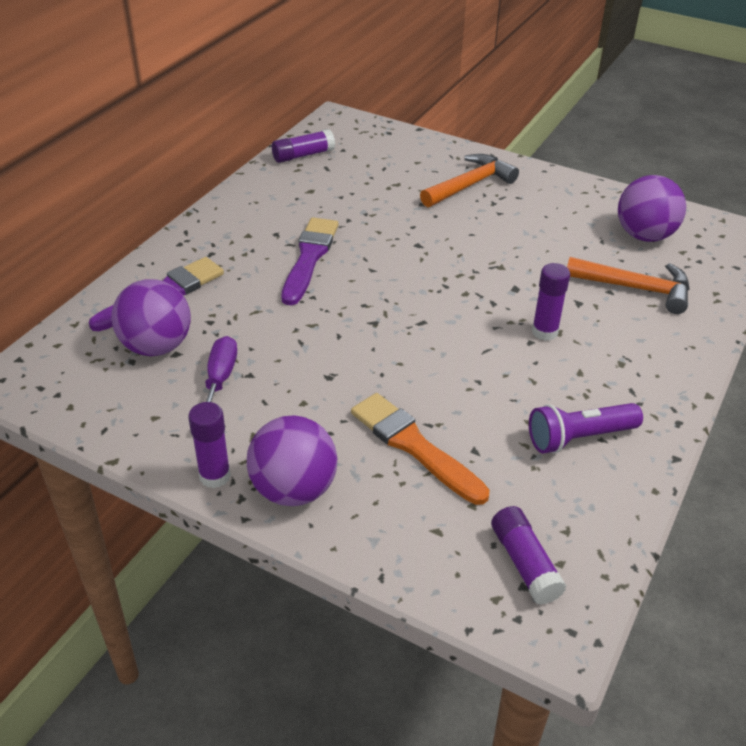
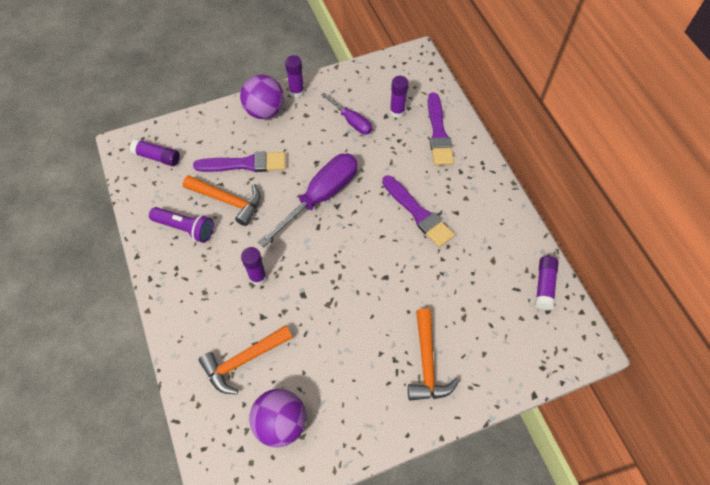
camera: 130 degrees right, 20 degrees up
(156, 346) = (397, 111): purple ball -> purple glue stick
(377, 342) = (321, 196): none -> purple screwdriver
(414, 446) = (245, 164): orange brush -> purple brush
(489, 423) = (228, 201): none -> orange hammer
(579, 438) = (185, 228): purple flashlight -> purple flashlight turned 90 degrees clockwise

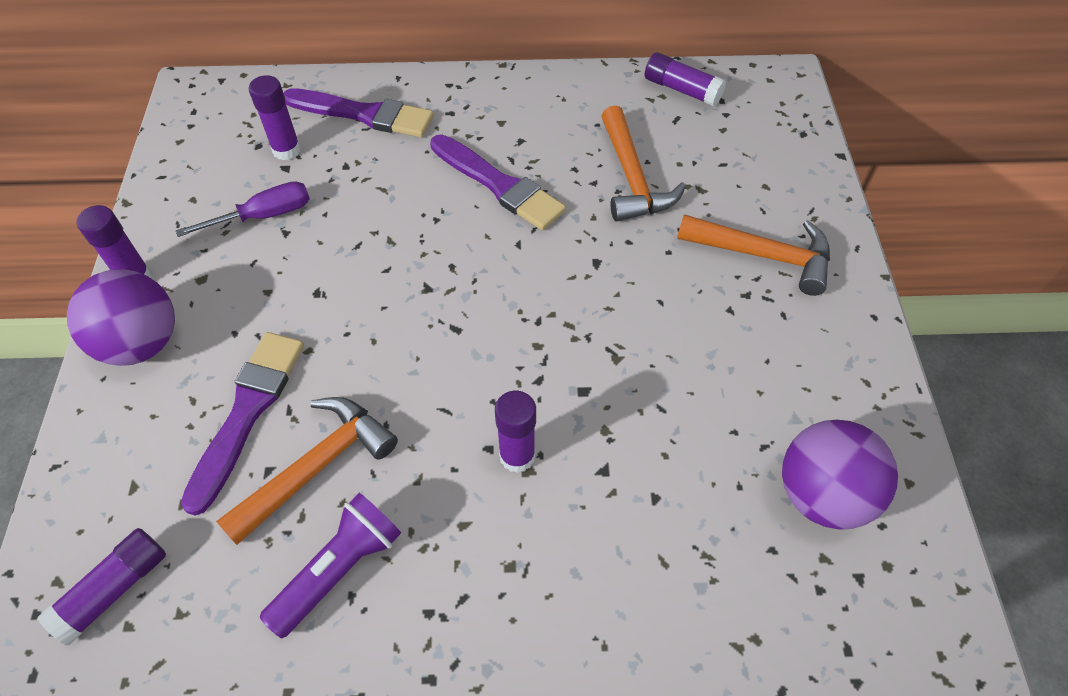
camera: 70 degrees left, 5 degrees down
(243, 361) = (685, 528): orange hammer -> orange hammer (632, 178)
(321, 196) = (395, 306): purple screwdriver -> none
(418, 213) = (499, 185): purple brush -> purple brush turned 60 degrees clockwise

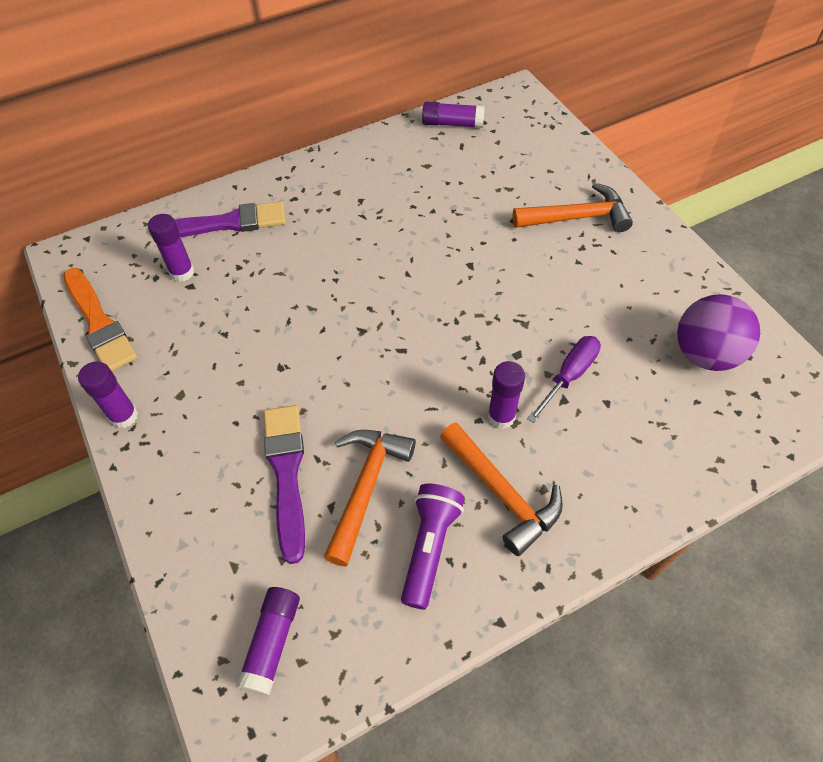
camera: 25 degrees left, 0 degrees up
(142, 343) = (165, 461): purple ball -> none
(175, 171) = (99, 323): none -> orange brush
(264, 215) = (199, 328): purple screwdriver -> purple screwdriver (569, 375)
(499, 185) = (366, 237): purple brush -> none
(632, 178) = (458, 198): orange hammer -> orange hammer (502, 494)

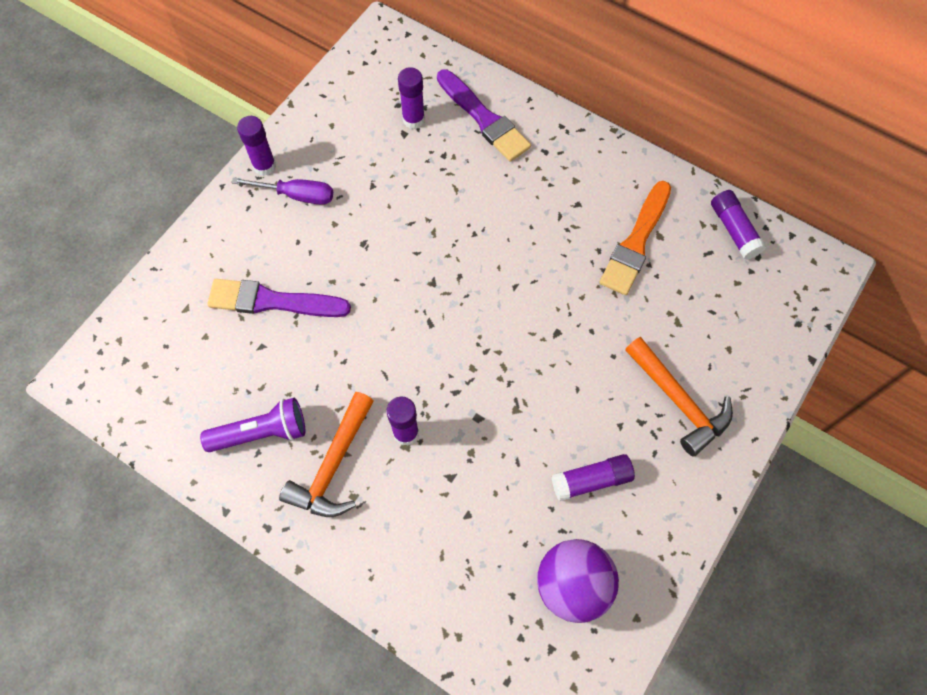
camera: 60 degrees right, 10 degrees up
(99, 323) = (334, 96): orange brush -> orange brush (636, 242)
(272, 642) = (143, 364): purple glue stick -> purple glue stick (591, 480)
(287, 473) = (273, 301): purple brush -> purple brush turned 135 degrees counterclockwise
(366, 486) = (289, 362): orange hammer -> none
(569, 375) = (479, 471): purple screwdriver -> purple screwdriver (297, 195)

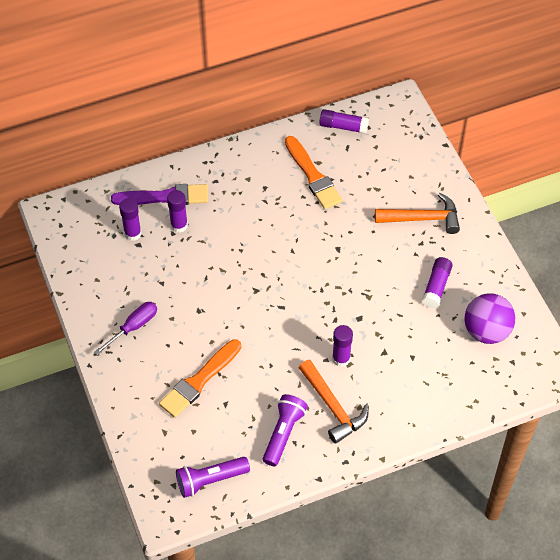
camera: 55 degrees left, 10 degrees down
(152, 393) = (210, 480): none -> purple flashlight
(264, 166) = (95, 333): purple glue stick -> purple glue stick (179, 225)
(273, 301) = (199, 381): purple brush -> orange brush

